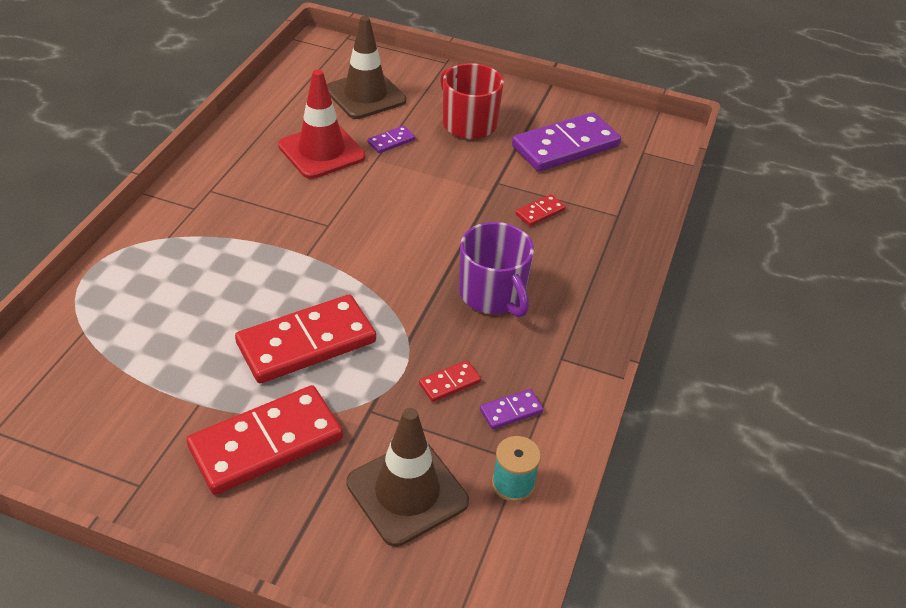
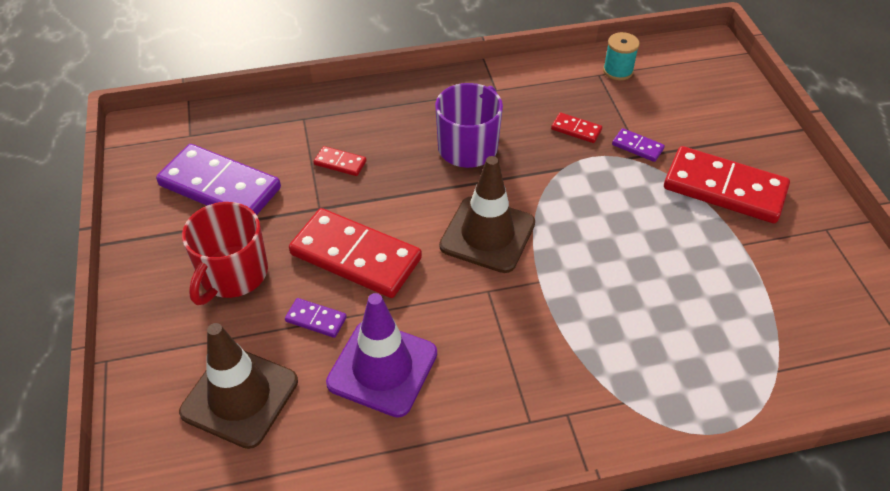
camera: 120 degrees left, 5 degrees up
(306, 342) = (626, 221): red domino -> red domino (355, 256)
(321, 151) = (382, 368): red traffic cone -> purple traffic cone
(407, 492) = (676, 108): brown traffic cone -> brown traffic cone (487, 234)
(511, 411) = (566, 93): purple domino -> purple domino (637, 147)

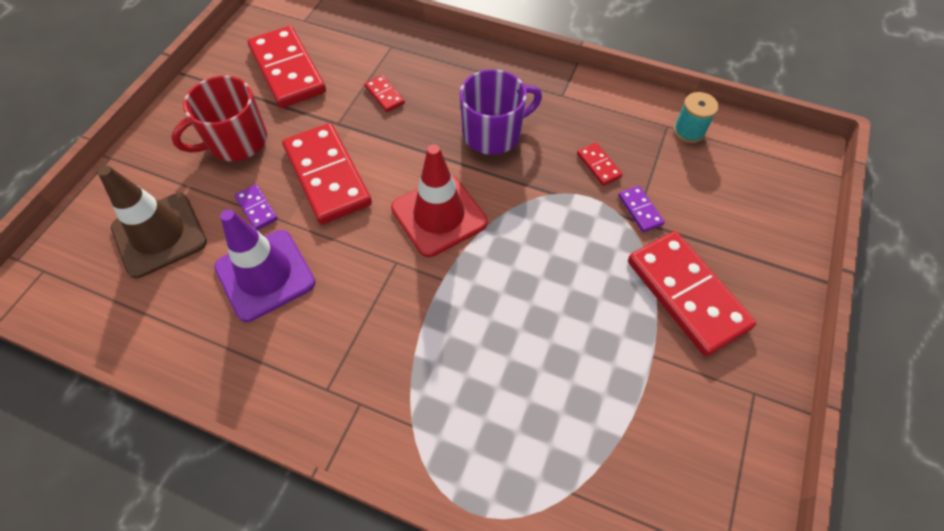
camera: 35 degrees right, 10 degrees up
(220, 187) = (287, 70): purple domino -> red domino
(487, 234) = (439, 215): brown traffic cone -> red traffic cone

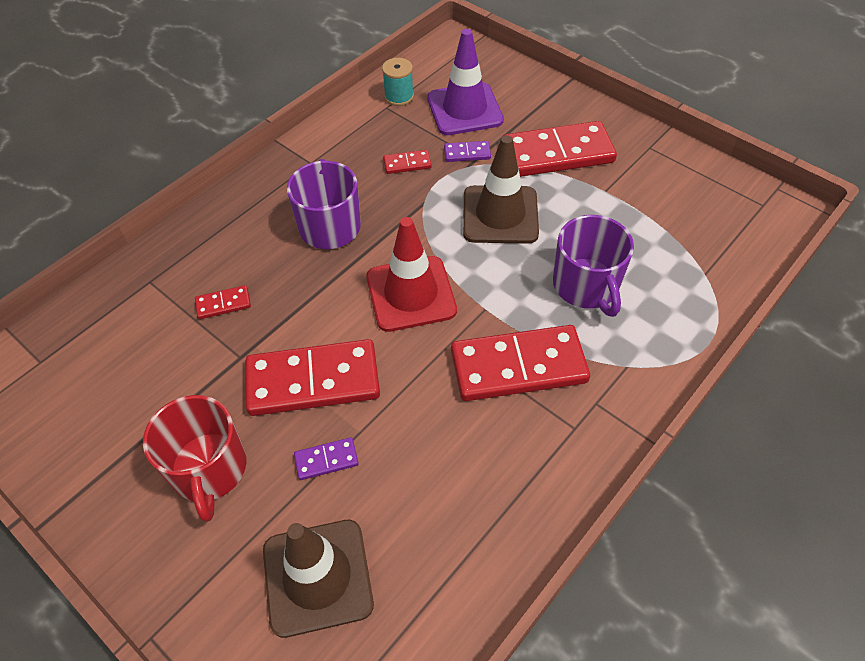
camera: 70 degrees left, 5 degrees down
(265, 275) = (422, 464): purple traffic cone -> purple traffic cone (464, 109)
(287, 70) = (120, 394): red domino -> red domino (518, 367)
(504, 364) = (586, 286): none -> purple mug
(568, 261) = (500, 215): none -> brown traffic cone

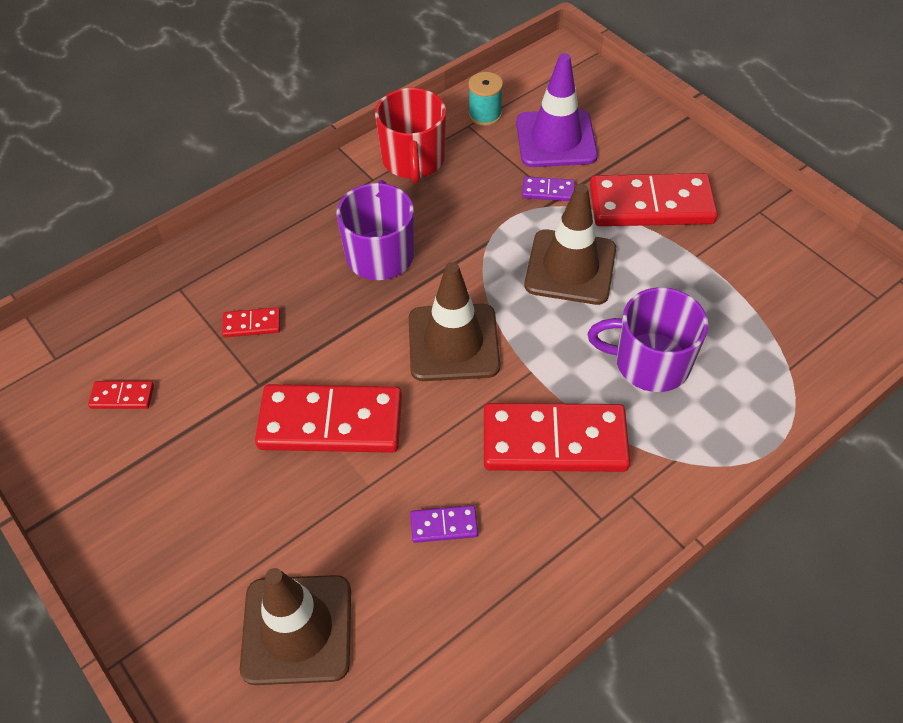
camera: 10 degrees right, 0 degrees up
(209, 469) = (207, 499): red mug -> red mug (413, 160)
(326, 460) = (329, 509): purple domino -> purple domino (444, 525)
(407, 163) = (478, 194): red domino -> red domino (122, 396)
(411, 294) = (453, 343): red traffic cone -> brown traffic cone
(586, 286) = (650, 362): purple mug -> purple mug turned 105 degrees clockwise

